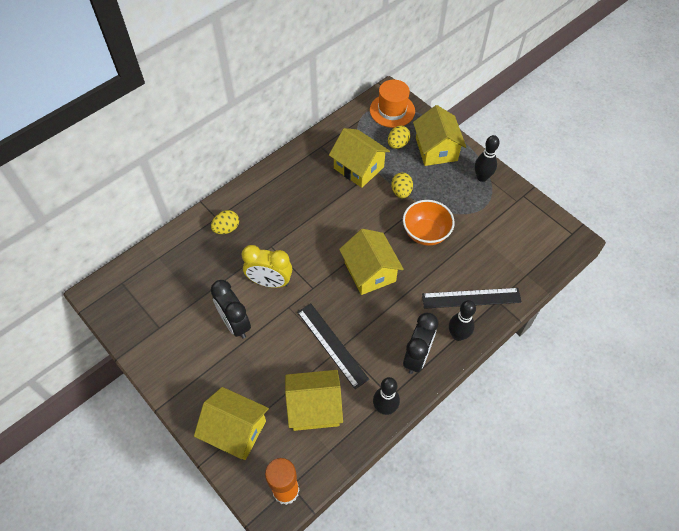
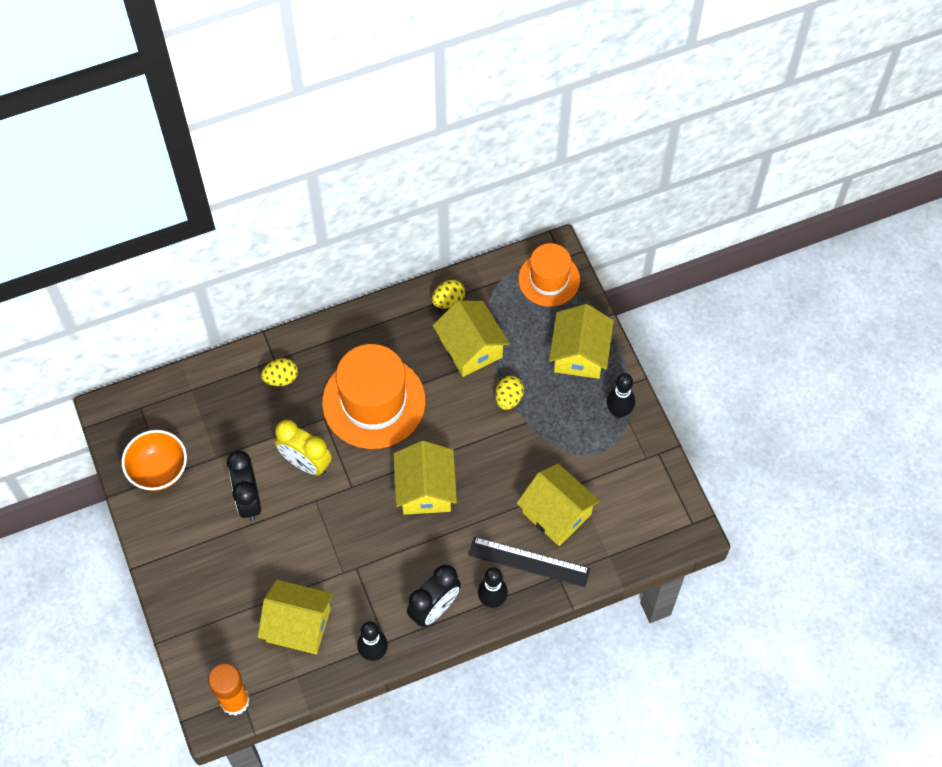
camera: 20 degrees right, 5 degrees up
(235, 430) = (206, 620): yellow house -> yellow house (557, 513)
(304, 223) = (373, 402): none -> orange hat
(332, 345) = (346, 562): black ruler -> none
(397, 144) = (534, 330): yellow egg -> yellow egg (448, 301)
(426, 233) = (513, 463): orange bowl -> orange bowl (159, 470)

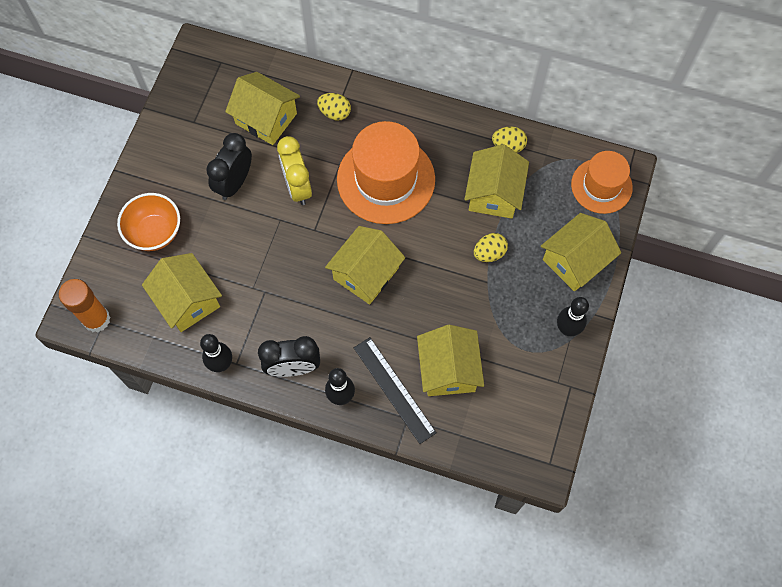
camera: 40 degrees right, 5 degrees up
(159, 470) = (193, 115): orange bowl -> orange bowl (155, 232)
(226, 426) = (266, 118): none -> yellow house

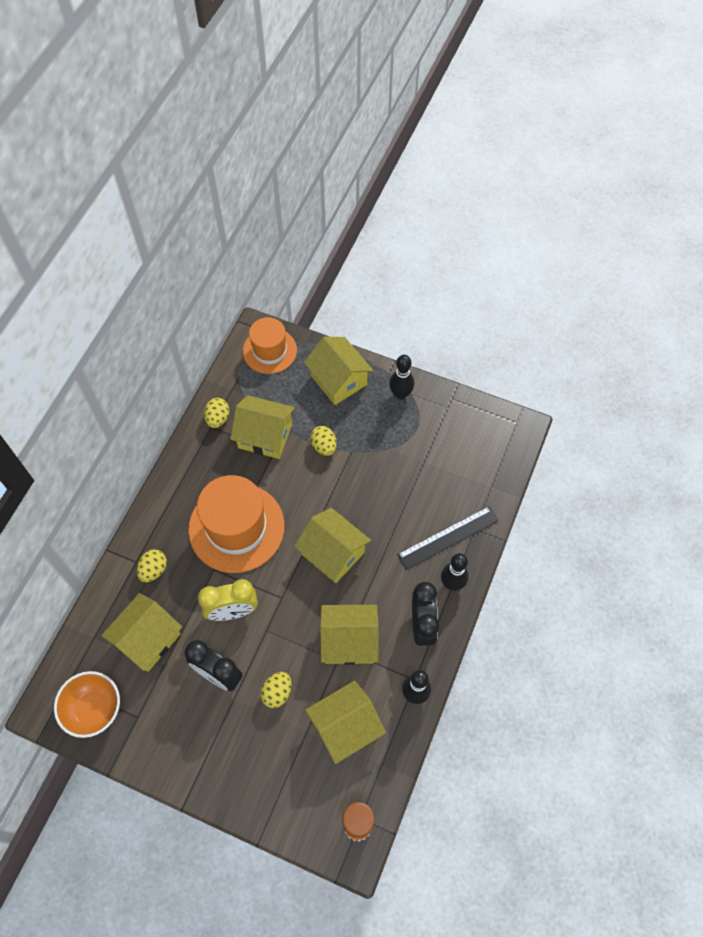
camera: 85 degrees left, 5 degrees down
(155, 232) = (264, 761): orange bowl -> orange bowl (94, 709)
(219, 236) = (277, 692): none -> yellow egg
(448, 370) = (431, 491): yellow house -> yellow house (349, 641)

